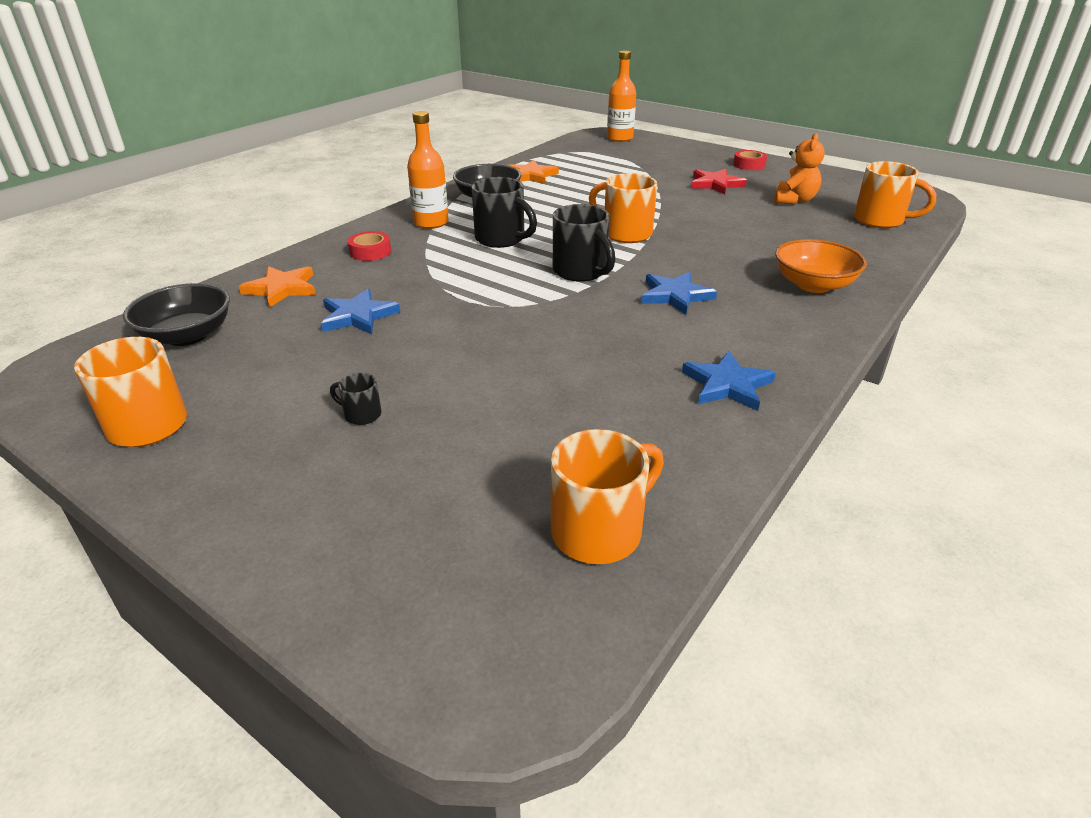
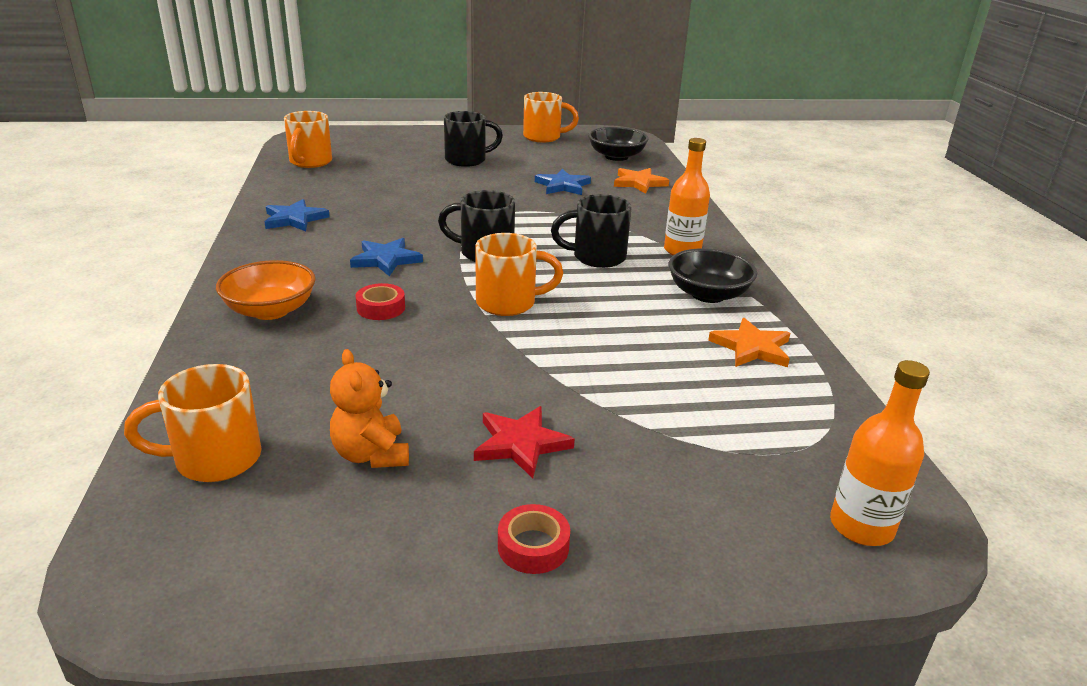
camera: 135 degrees right, 5 degrees down
(361, 414) = (467, 160): black mug -> black mug, size x2.04
(370, 252) = (656, 216): red tape -> red tape (381, 308)

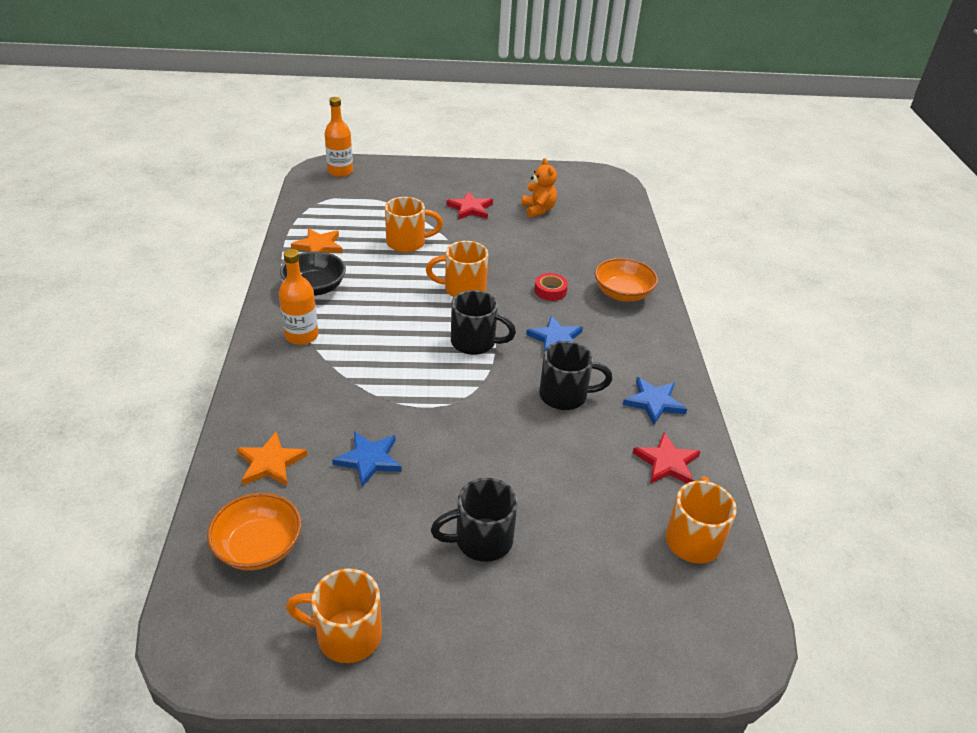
camera: 175 degrees left, 10 degrees up
(215, 459) = (606, 213): orange mug -> orange mug (407, 243)
(306, 189) = (667, 463): none -> red star
(533, 546) = (472, 177): red tape -> none
(597, 257) = (381, 332): black mug -> black mug (565, 395)
(616, 156) = (259, 547): black bowl -> orange bowl

